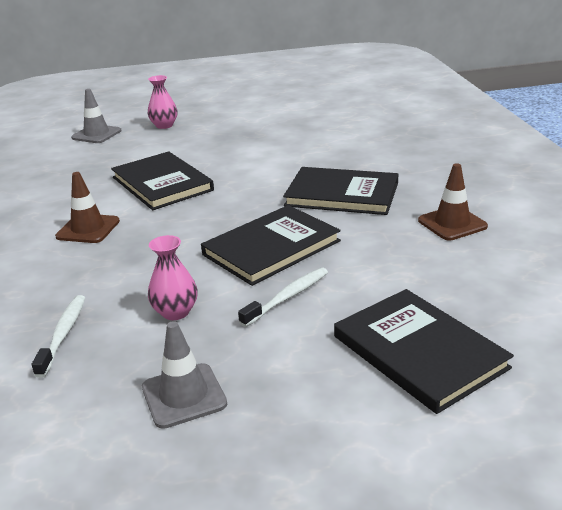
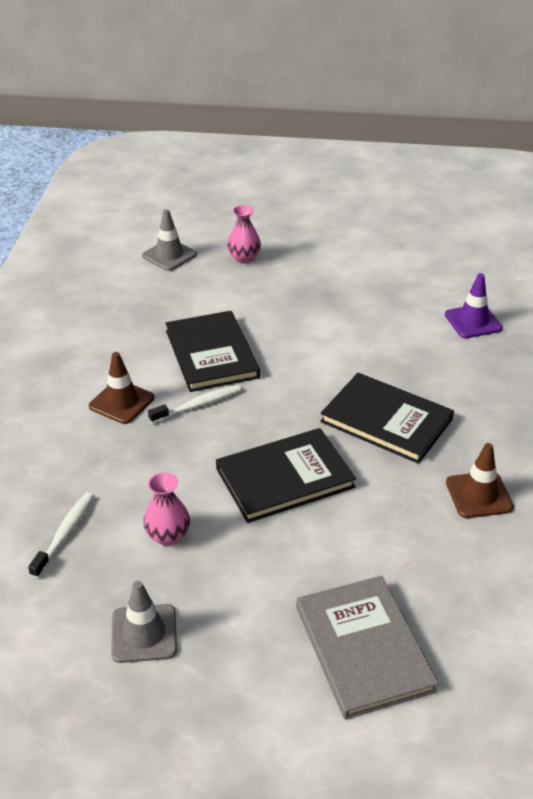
camera: 15 degrees right, 10 degrees up
(288, 297) = (274, 547): white toothbrush -> white toothbrush (198, 405)
(376, 128) = (473, 321): none -> purple traffic cone
(419, 352) = (363, 648): black book -> grey book

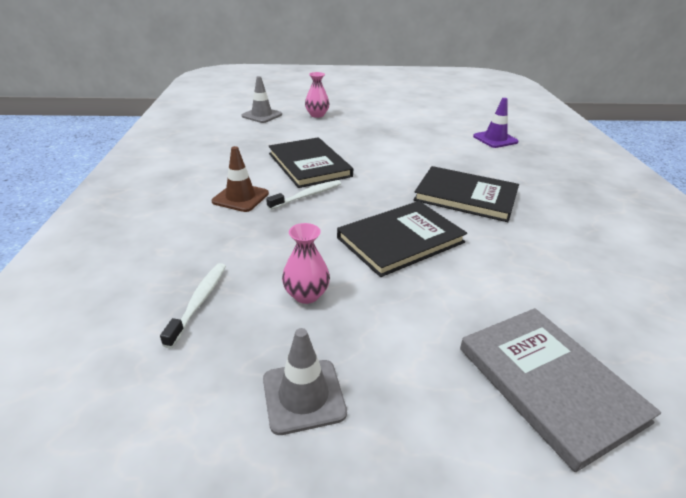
camera: 10 degrees left, 5 degrees down
(479, 495) = (570, 240): brown traffic cone -> none

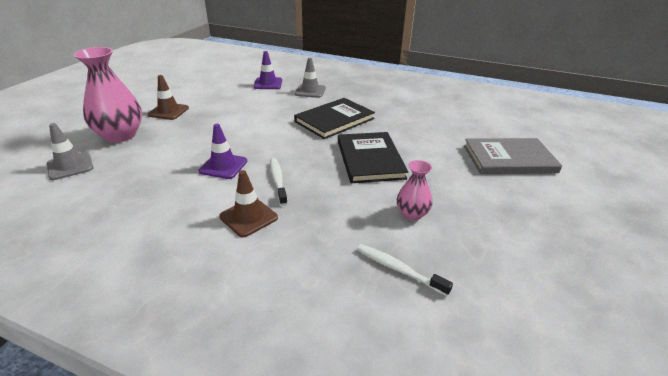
camera: 65 degrees left, 0 degrees up
(303, 396) = (506, 238): grey traffic cone -> grey traffic cone (310, 91)
(309, 165) = (223, 166): black book -> purple traffic cone
(317, 115) = (120, 135): pink vase -> pink vase, size x1.88
(374, 117) = (168, 111): none -> brown traffic cone

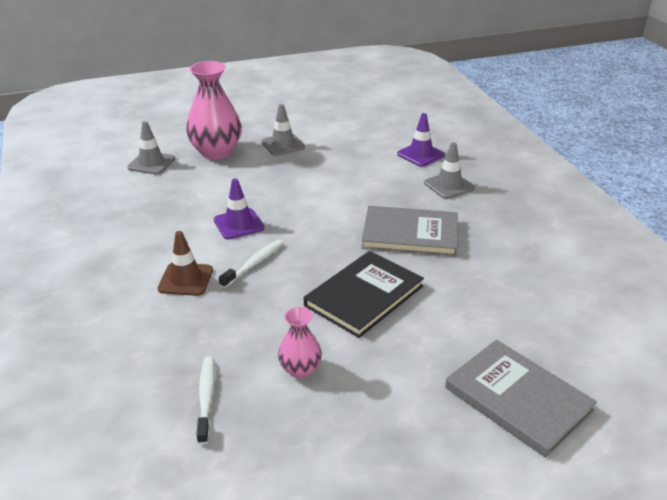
camera: 50 degrees right, 0 degrees up
(168, 111) = (283, 145): brown traffic cone -> grey traffic cone
(334, 120) = (410, 234): black book -> grey book

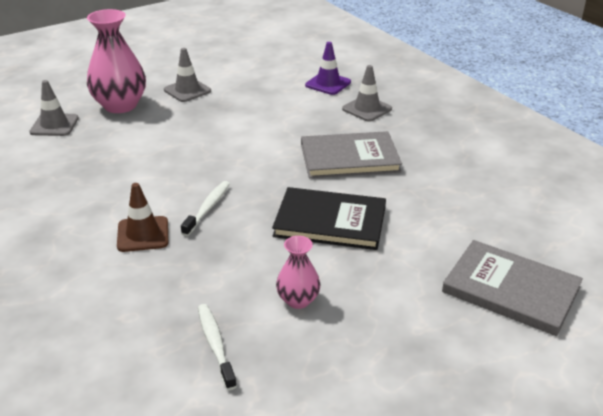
camera: 15 degrees left, 0 degrees up
(238, 224) = (175, 172): purple traffic cone -> none
(364, 296) = (330, 221): black book -> black book turned 75 degrees clockwise

